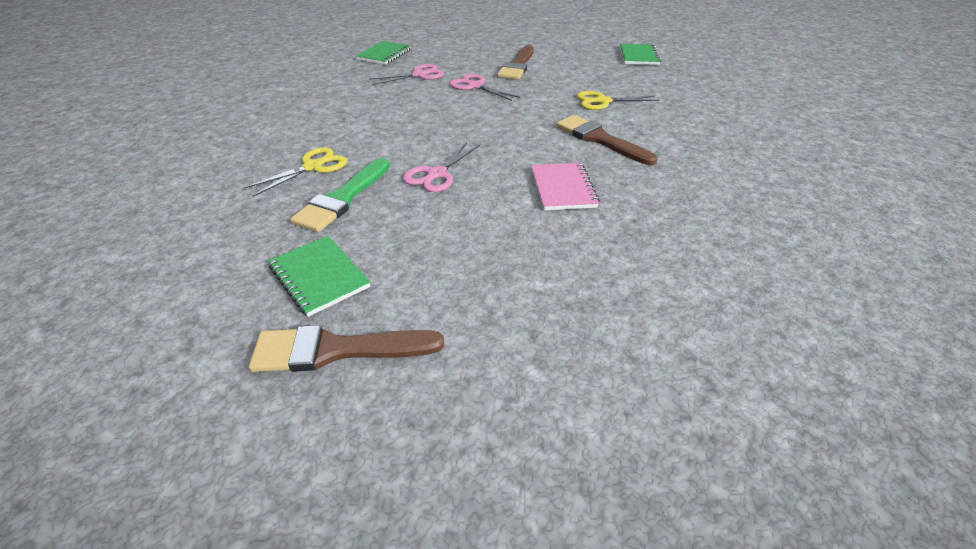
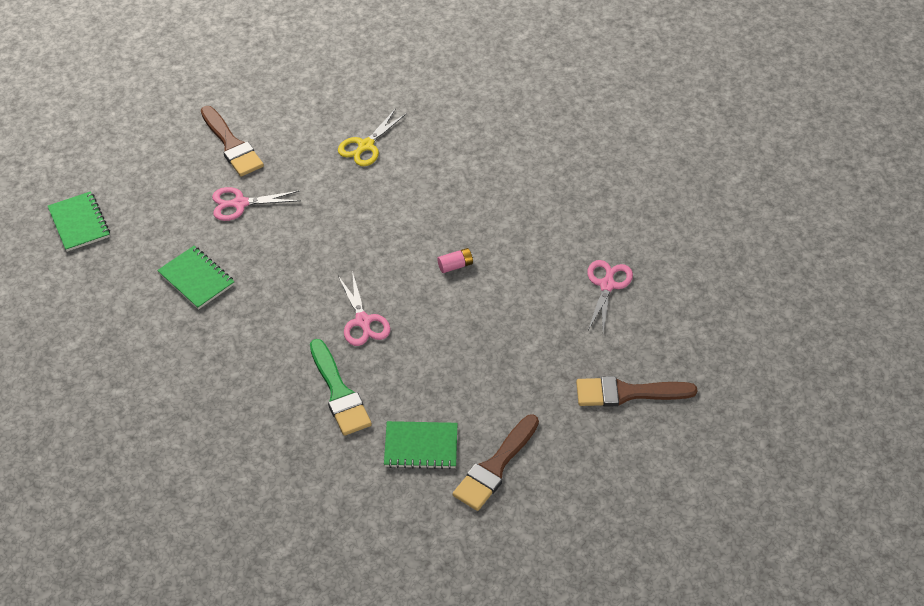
camera: 50 degrees left, 10 degrees up
(313, 166) = (270, 389): yellow scissors -> none
(419, 75) = (166, 226): pink scissors -> pink scissors (607, 285)
(563, 188) = (455, 265): pink notebook -> pink battery
(599, 139) = (418, 196): brown brush -> brown brush (627, 393)
(639, 56) = (314, 50): green notebook -> green notebook (196, 279)

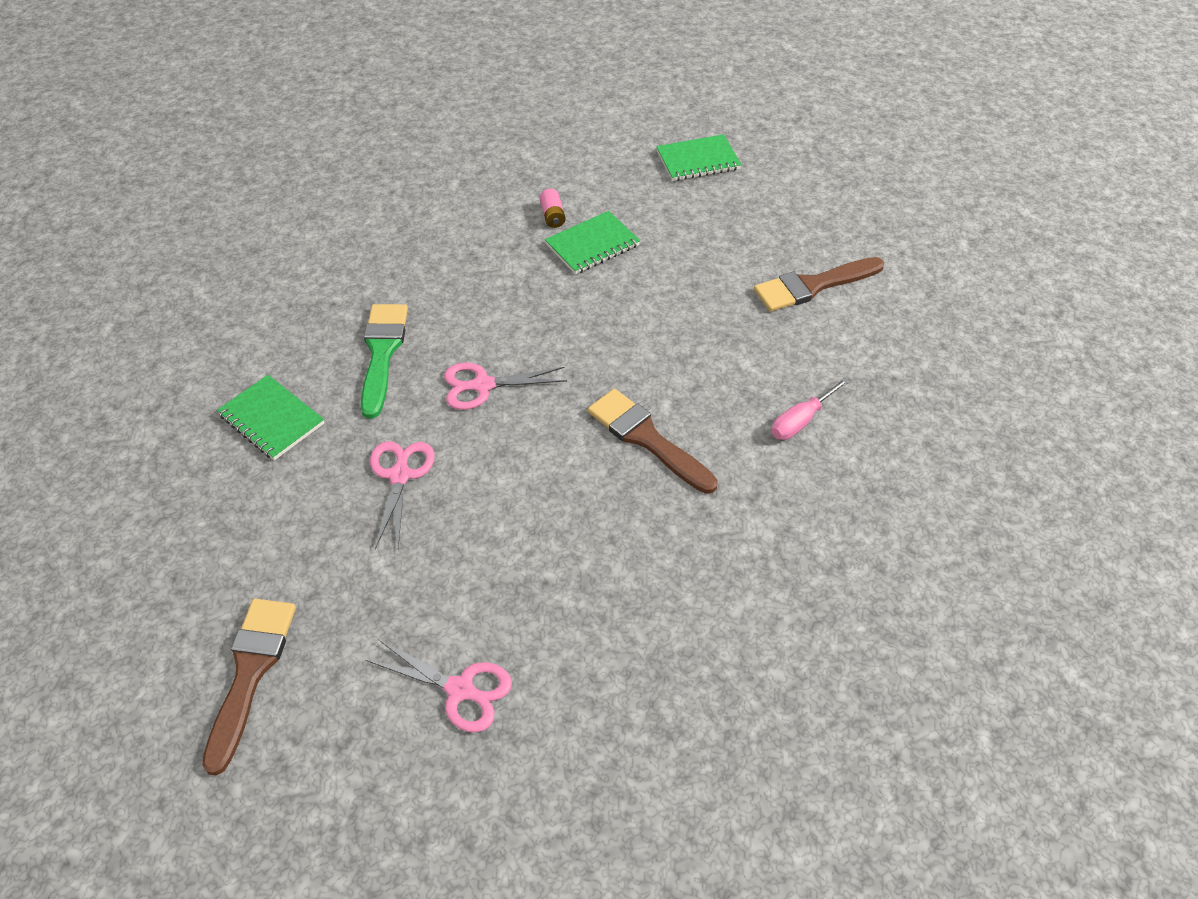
camera: 100 degrees right, 0 degrees up
(240, 204) = (707, 287): pink scissors -> pink scissors (400, 475)
(339, 393) = (382, 353): green brush -> green brush turned 105 degrees clockwise
(365, 146) = (800, 421): yellow scissors -> pink screwdriver
(421, 447) = (271, 419): green notebook -> green notebook turned 60 degrees counterclockwise
(455, 265) = (551, 495): pink battery -> pink battery (552, 216)
(495, 467) = (207, 489): brown brush -> brown brush (646, 438)

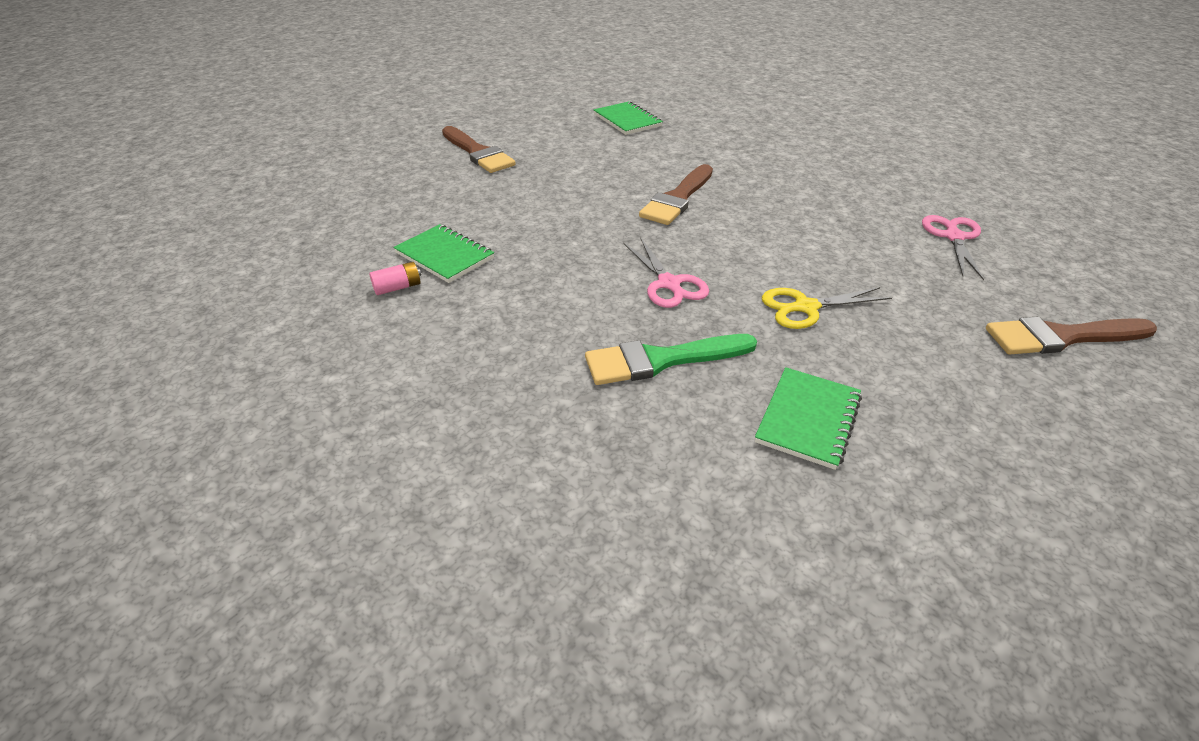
camera: 105 degrees left, 10 degrees down
(400, 475) = (805, 307): pink scissors -> yellow scissors
(698, 160) = (299, 215): green notebook -> green notebook (627, 120)
(800, 421) = (623, 148): pink screwdriver -> none

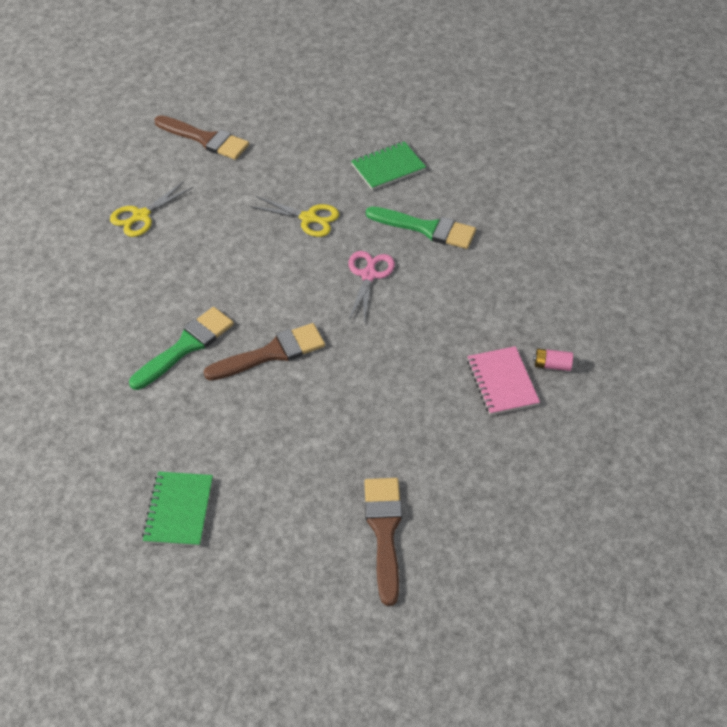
camera: 145 degrees left, 10 degrees up
(445, 255) = (502, 382): green notebook -> pink notebook
(749, 178) = (186, 346): none -> green brush
(953, 237) = (141, 216): pink scissors -> yellow scissors

